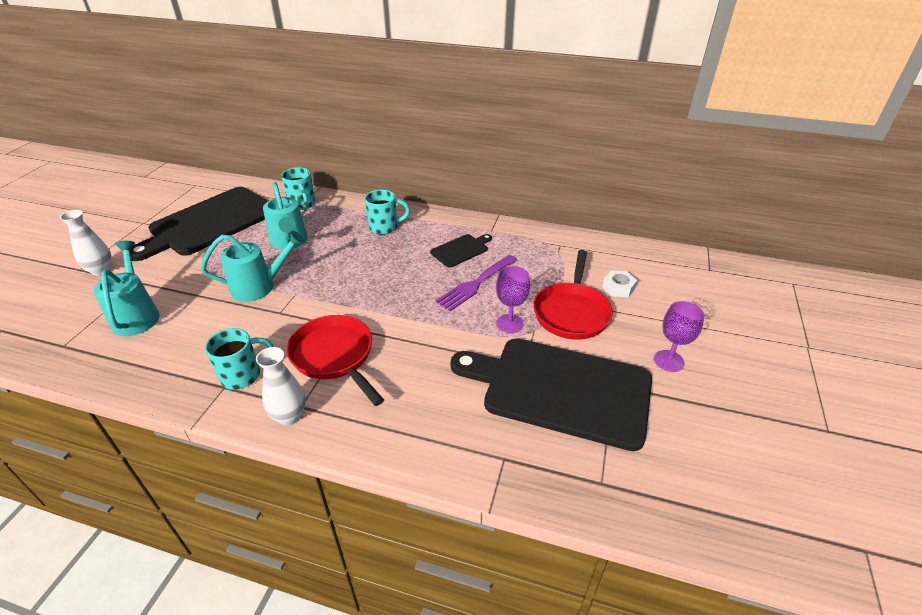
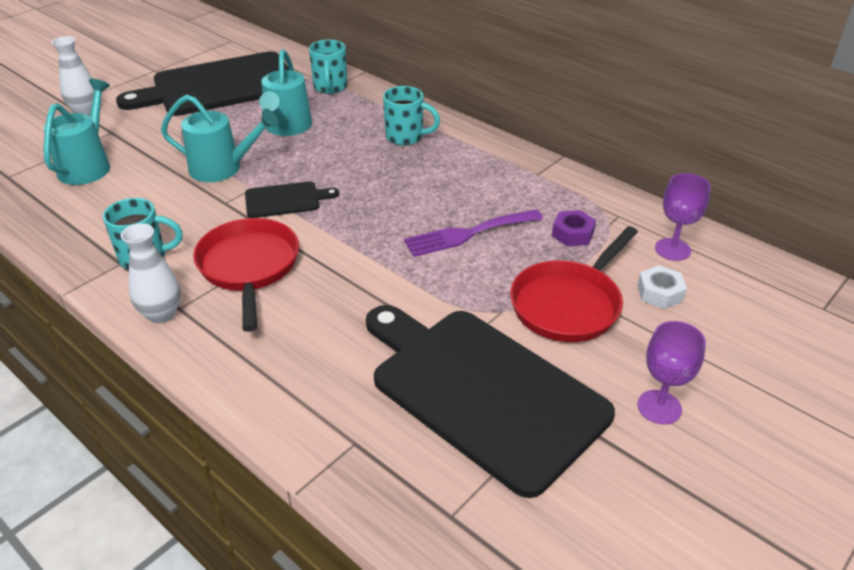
camera: 25 degrees right, 0 degrees up
(461, 250) = (480, 188): black cutting board -> black cutting board (285, 200)
(509, 323) = (476, 293): purple goblet -> purple goblet (672, 249)
(541, 265) = (572, 234): none -> purple nut

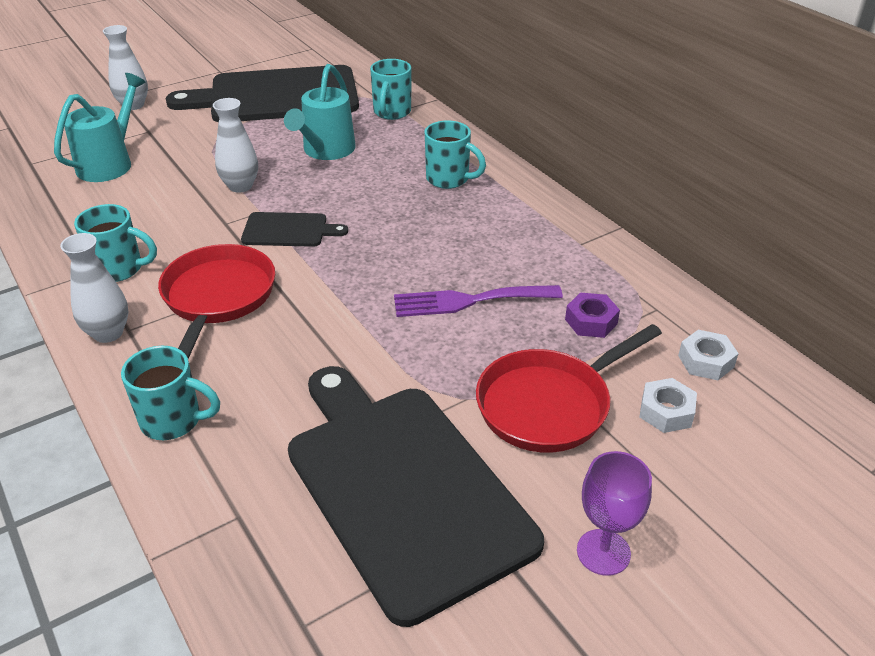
camera: 15 degrees right, 0 degrees up
(223, 168) = (240, 186): turquoise watering can -> white vase
(260, 377) = (174, 421): none -> turquoise mug
(672, 249) = (706, 361): purple goblet -> white nut

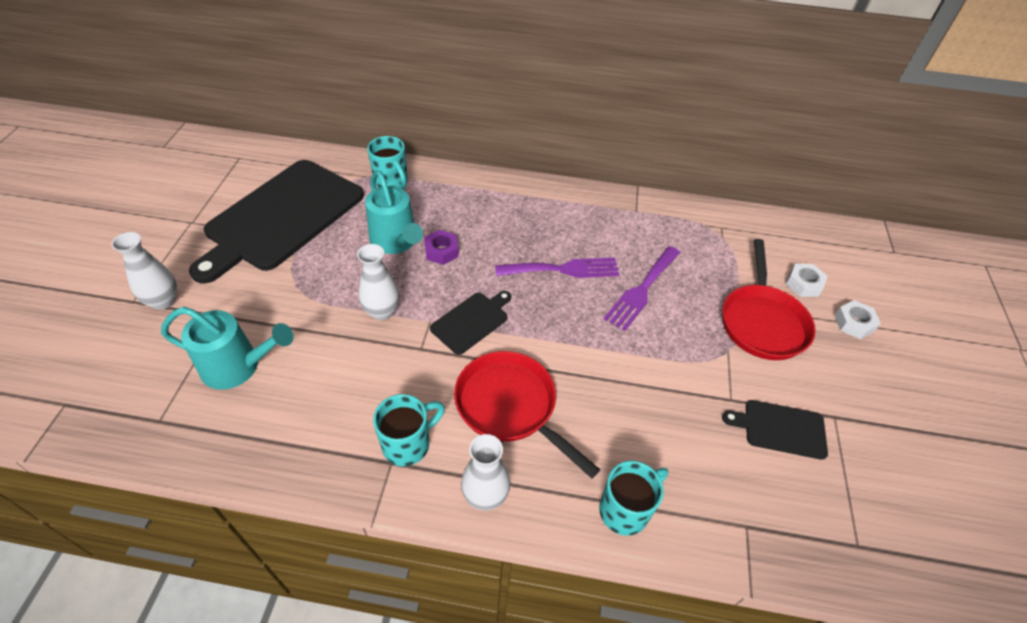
camera: 50 degrees left, 10 degrees up
(110, 163) = (239, 367): turquoise watering can -> turquoise watering can turned 120 degrees clockwise
(403, 487) = (780, 428): black cutting board -> black cutting board, size x0.44
(424, 243) = (563, 269): none -> purple fork
(449, 179) = (507, 213): turquoise mug -> none
(591, 321) = (708, 257): purple nut -> purple nut (441, 251)
(603, 552) = (884, 380): purple goblet -> none
(706, 361) = (778, 242): white nut -> white nut (854, 323)

